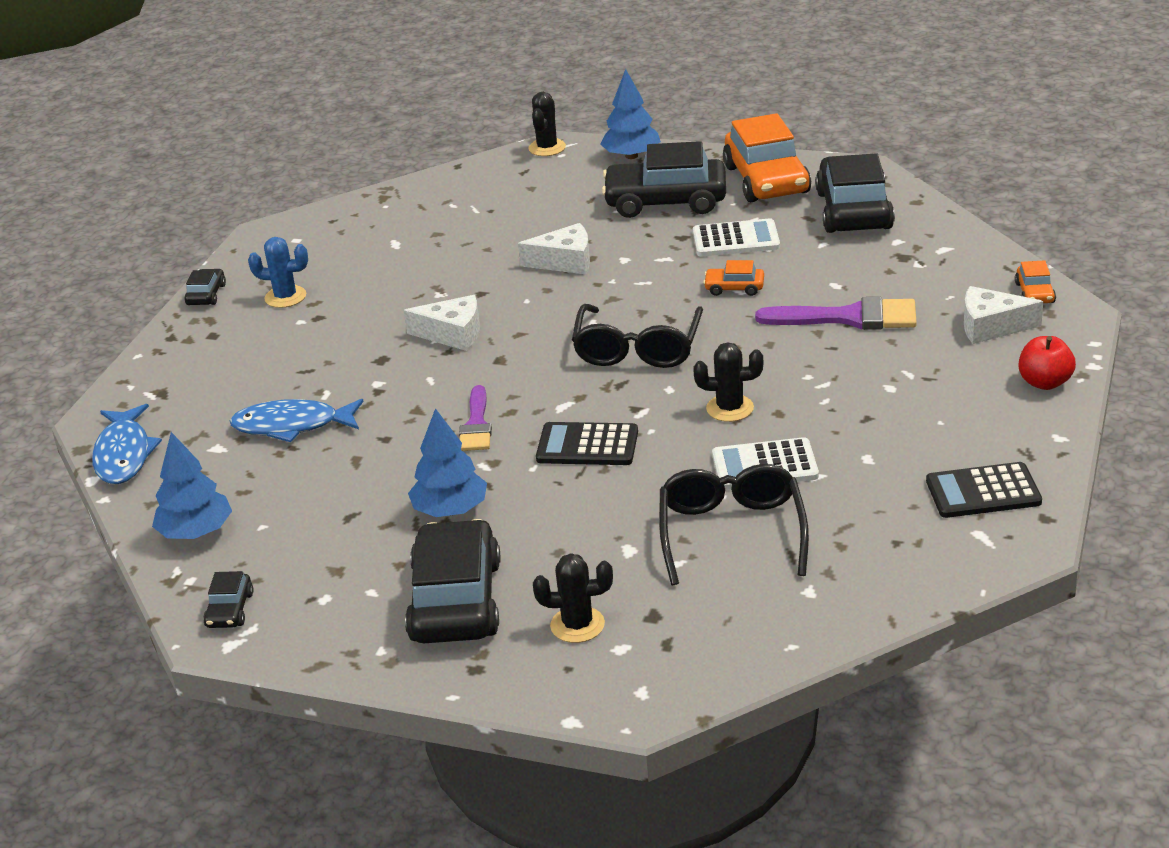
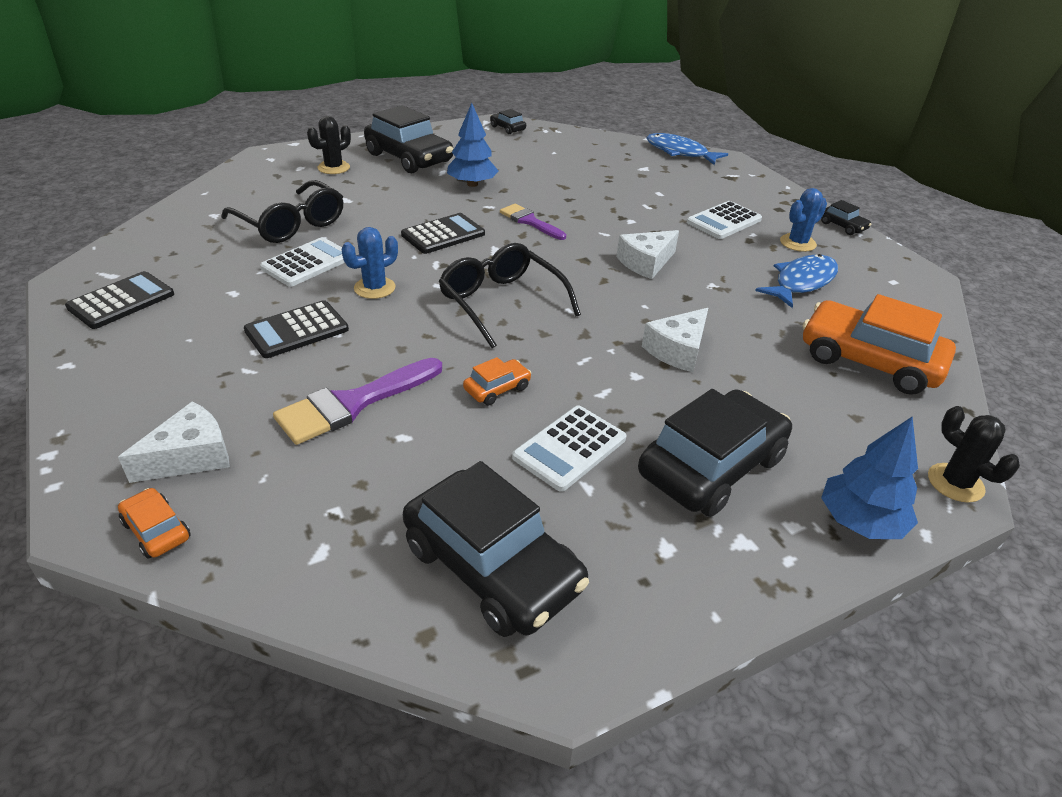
camera: 130 degrees right, 5 degrees up
(196, 532) = (578, 142): blue tree -> none
(292, 426) = (629, 187): blue fish -> blue fish (801, 282)
(295, 344) = (724, 221): none -> white calculator
(730, 408) = (374, 288): black cactus -> blue cactus
(766, 180) = (659, 567): orange car -> orange car (869, 361)
(840, 393) = (297, 330): none -> black calculator
(1044, 382) = (99, 413): red apple -> none

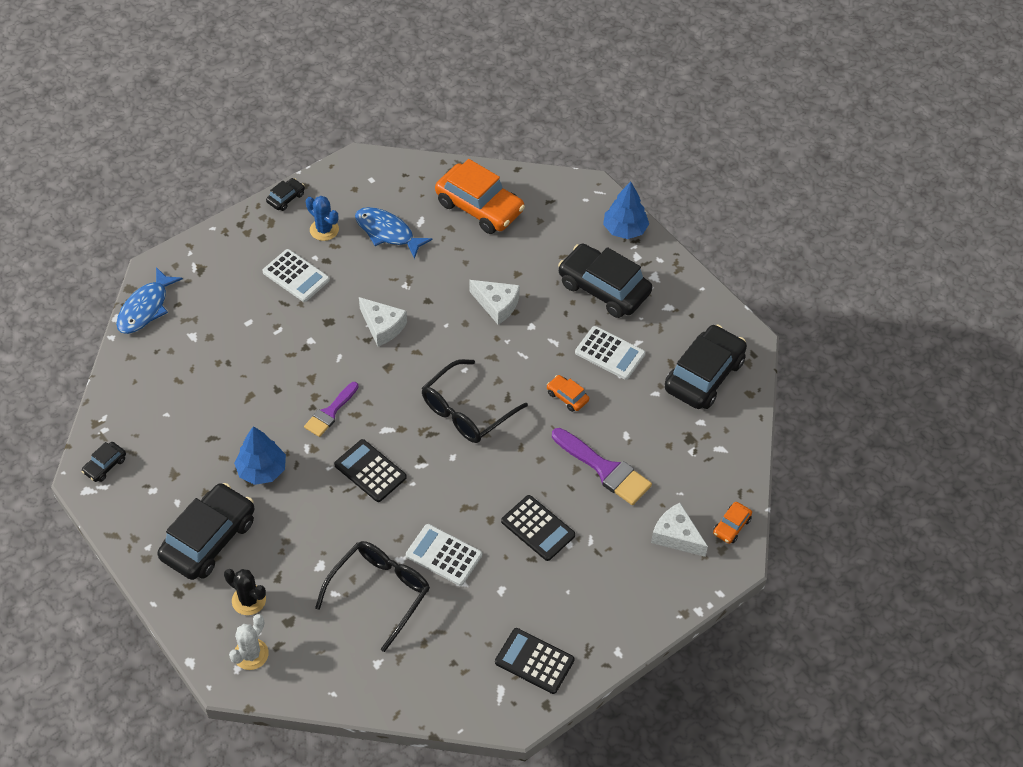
camera: 100 degrees left, 15 degrees up
(279, 164) = (251, 654): none -> white cactus
(374, 288) = (468, 497): blue cactus -> none
(869, 361) = (479, 207): orange car -> orange car turned 75 degrees counterclockwise
(955, 483) = (583, 187): black cactus -> none

